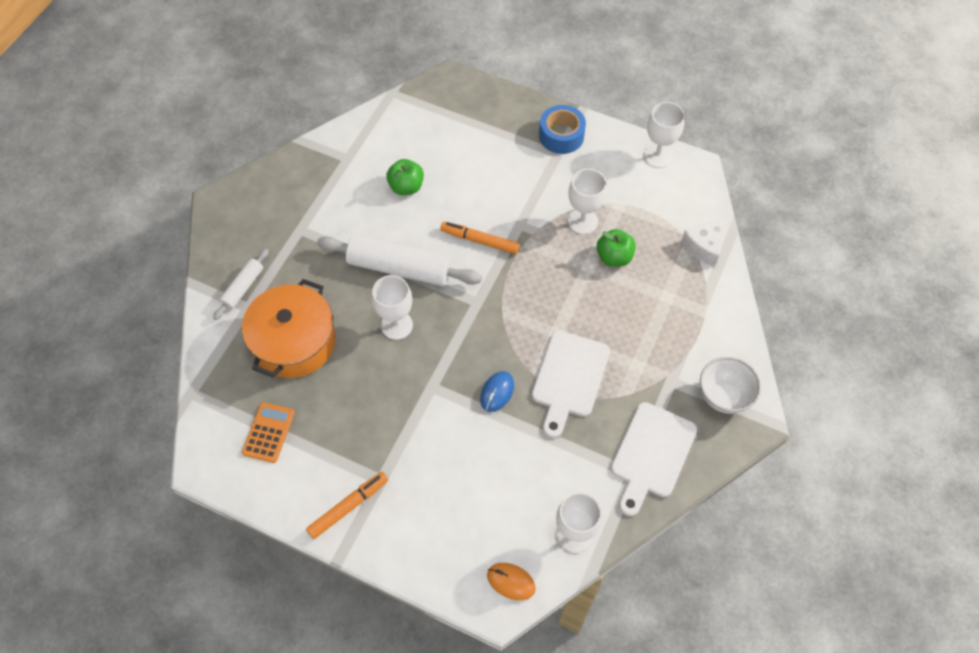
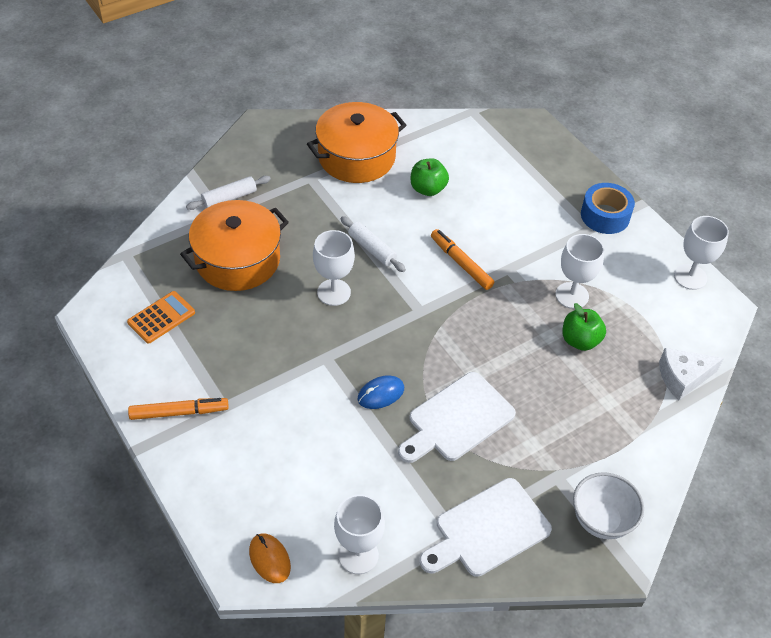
camera: 30 degrees right, 10 degrees down
(325, 188) = (356, 157): none -> orange pot
(399, 268) = (372, 249): white rolling pin -> white rolling pin, size x0.53

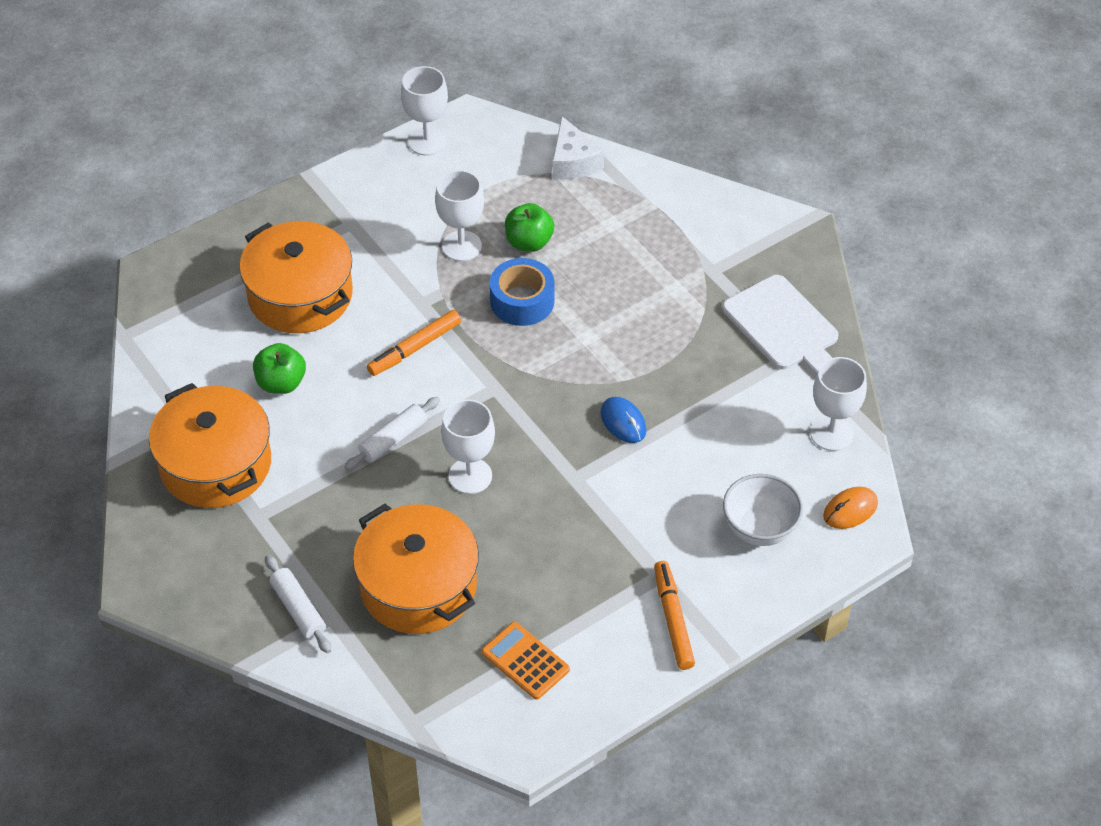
camera: 90 degrees left, 0 degrees up
(457, 419) = (650, 352): white cutting board -> none
(513, 199) = (300, 295): none -> orange pot
(601, 520) = (758, 238): white bowl -> white bowl (759, 529)
(605, 215) = (329, 208): blue tape -> blue tape (522, 301)

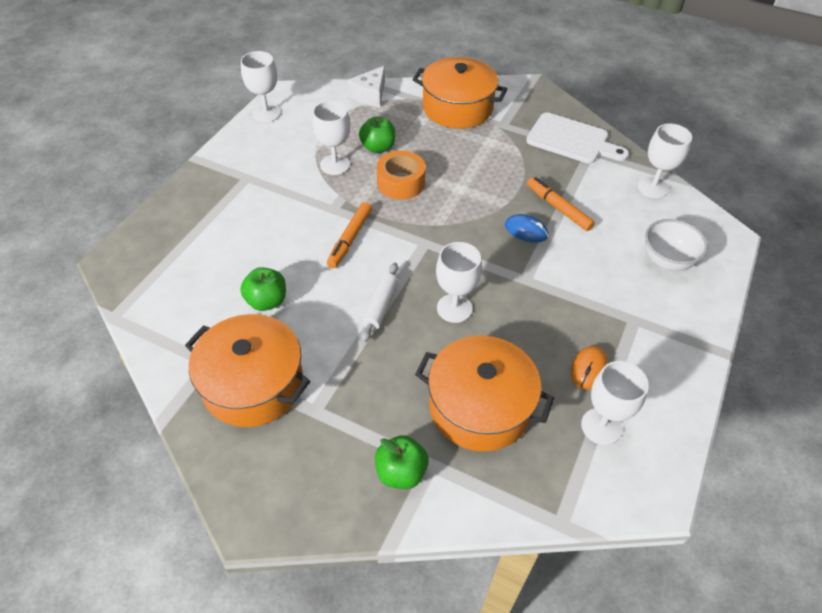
camera: 30 degrees left, 0 degrees up
(298, 609) = (401, 472): white rolling pin -> green apple
(300, 295) = (241, 235): orange pot -> orange pot (457, 108)
(522, 301) = (400, 183): blue tape -> orange tape
(525, 661) = (601, 426): orange calculator -> white goblet
(573, 161) = (370, 95): white cheese -> white cheese turned 75 degrees clockwise
(673, 619) = (670, 346): orange marker -> orange marker (558, 208)
(850, 510) = (705, 227): orange mouse -> orange mouse (588, 369)

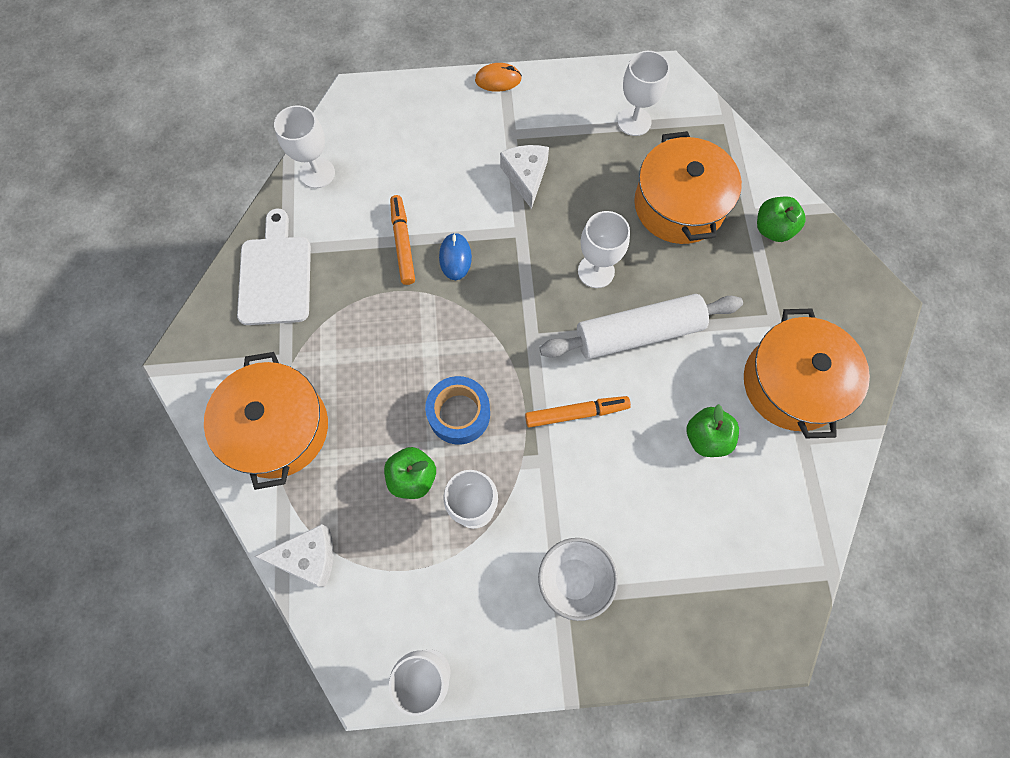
camera: 120 degrees left, 20 degrees up
(380, 306) = (638, 333): white rolling pin -> white rolling pin, size x1.89
(400, 183) = (459, 414): orange tape -> blue tape
(558, 208) = (403, 243): orange marker -> orange marker turned 150 degrees clockwise
(579, 308) = (526, 177): none -> white cheese
(588, 369) = (587, 147): orange mouse -> orange mouse (498, 80)
(666, 261) = (422, 131): white bowl -> white bowl (574, 579)

